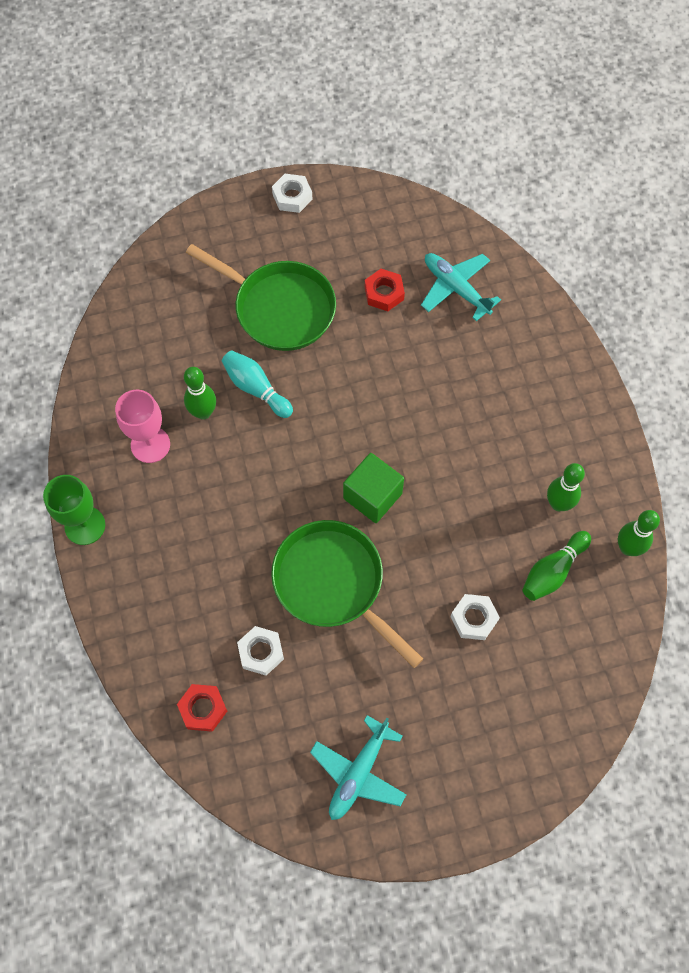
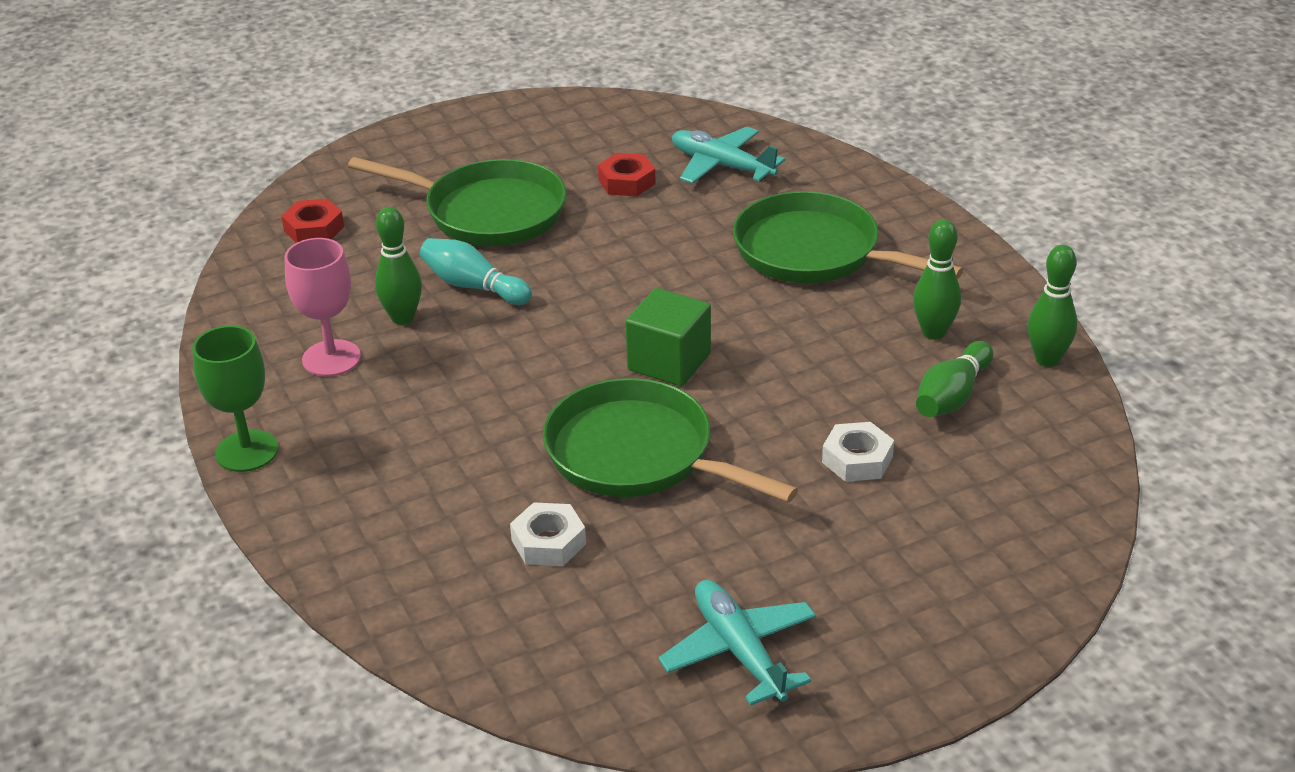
camera: 10 degrees left, 30 degrees down
(203, 709) = (472, 618): red nut -> red nut (314, 229)
(292, 197) = (479, 119): white nut -> none
(358, 773) = (739, 651): turquoise plane -> turquoise plane turned 135 degrees clockwise
(498, 400) = (814, 252): none -> green pan

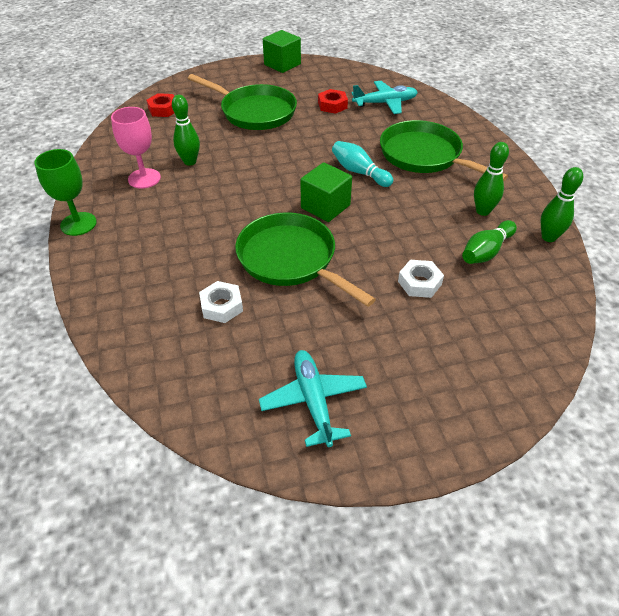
camera: 10 degrees right, 10 degrees up
(473, 286) = (233, 150): turquoise bowling pin -> turquoise bowling pin (359, 172)
(508, 114) = (282, 64): none -> green cube
(721, 166) = (385, 103): turquoise plane -> turquoise plane turned 120 degrees clockwise

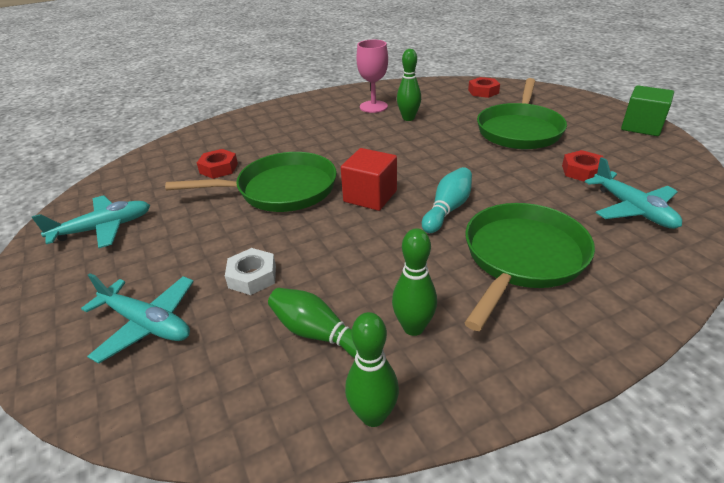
camera: 80 degrees right, 10 degrees down
(78, 224) = (307, 99): green goblet -> none
(222, 306) = (218, 168): white nut -> red nut
(291, 259) = (281, 190): green pan -> green pan turned 45 degrees clockwise
(325, 207) = (370, 196): green cube -> red cube
(467, 346) = (147, 324): none -> turquoise plane

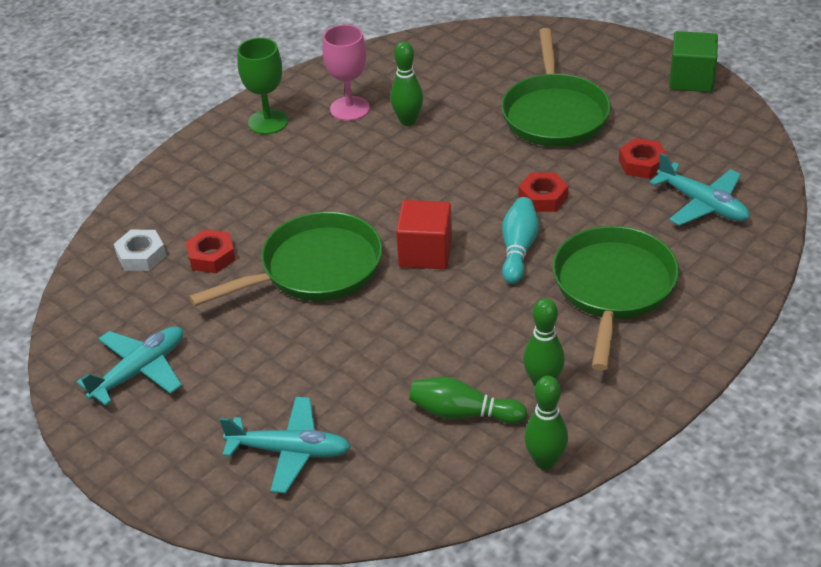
camera: 20 degrees left, 5 degrees up
(252, 276) = (359, 378): white nut -> white nut (141, 255)
(317, 105) = (268, 122): none -> green goblet
(483, 91) = (484, 51): red nut -> red nut (543, 197)

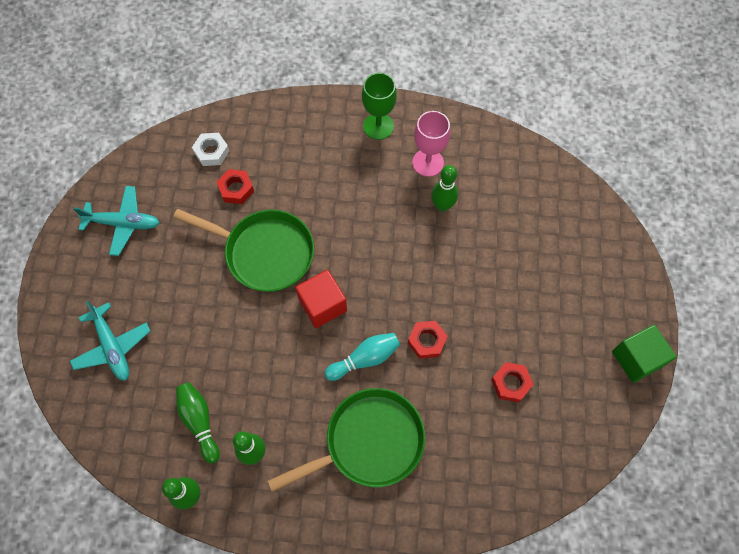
camera: 50 degrees right, 25 degrees up
(554, 114) = (521, 291): green pan -> none
(702, 204) = (497, 451): turquoise plane -> none

